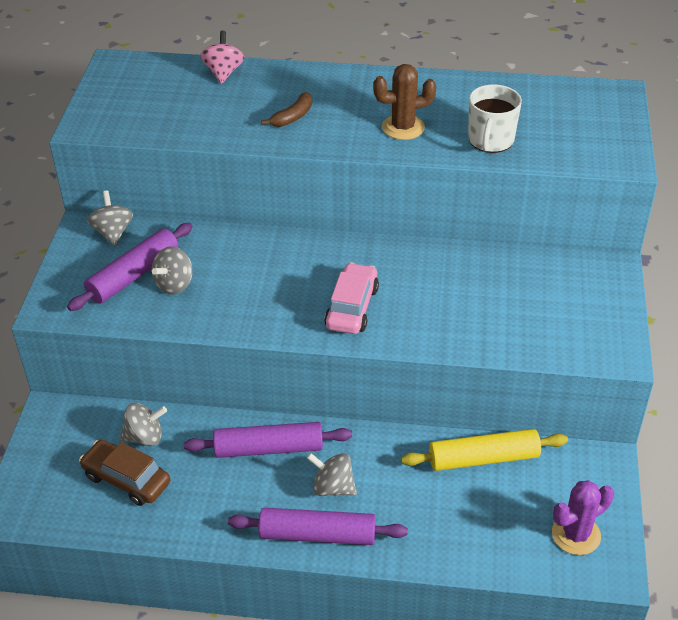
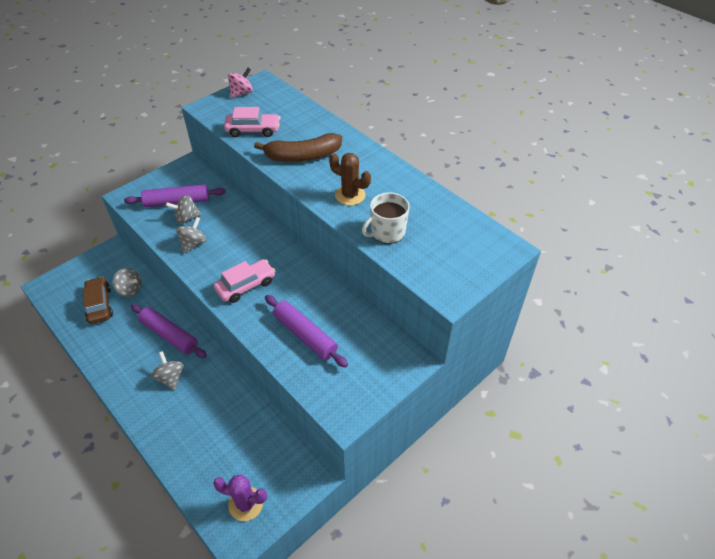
camera: 40 degrees right, 5 degrees up
(113, 232) = (196, 174): grey spinning top -> grey spinning top (193, 244)
(189, 120) = (253, 130): none -> pink car
(223, 73) = (304, 112): pink spinning top -> pink spinning top (241, 93)
(293, 117) = (303, 156): brown banana -> brown banana, size x1.94
(317, 534) = (135, 396): purple rolling pin -> purple rolling pin (305, 335)
(483, 458) = (255, 421): yellow rolling pin -> none

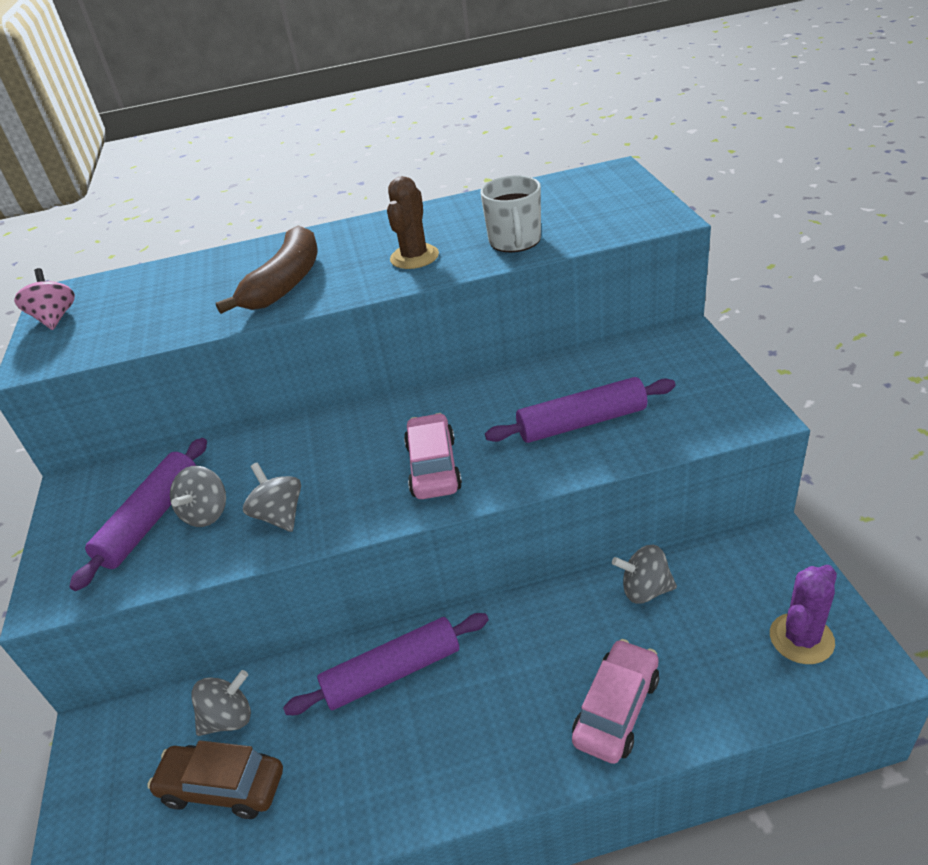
camera: 55 degrees left, 10 degrees down
(170, 378) = (492, 692): grey spinning top -> grey spinning top (645, 590)
(253, 130) = (164, 320): pink car -> pink car (616, 709)
(350, 195) = (414, 257): brown cactus -> brown cactus turned 45 degrees counterclockwise

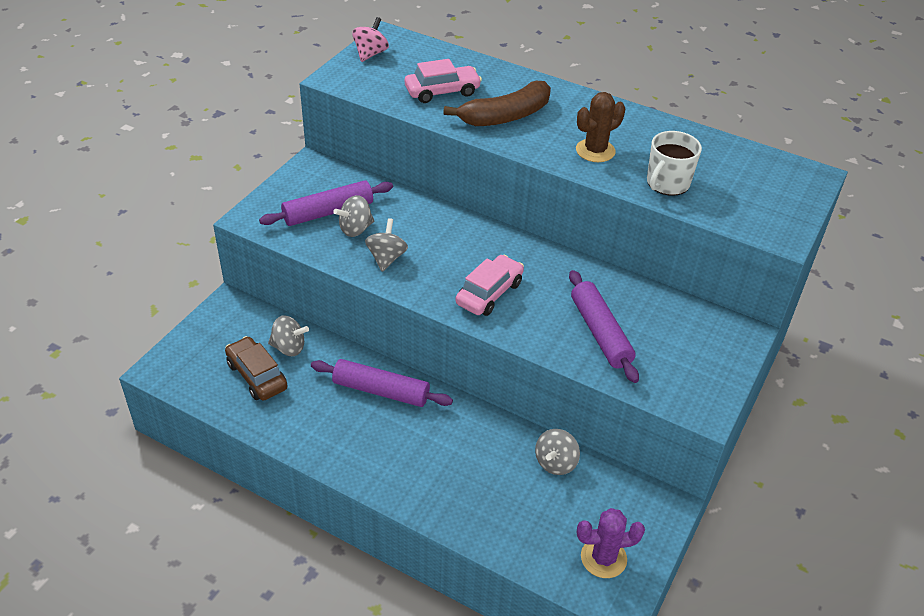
camera: 35 degrees right, 5 degrees up
(581, 422) = (600, 333): purple rolling pin -> purple rolling pin turned 45 degrees clockwise
(616, 709) = (463, 501): pink car -> pink car (442, 91)
(645, 590) = (555, 463): grey spinning top -> grey spinning top turned 105 degrees counterclockwise

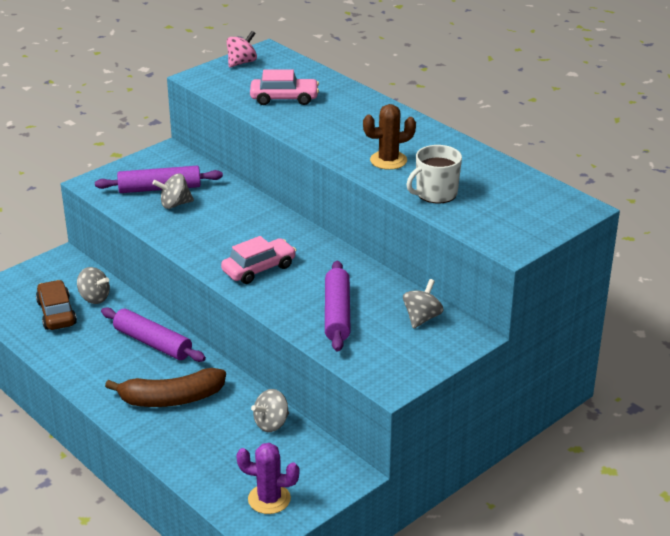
camera: 20 degrees right, 10 degrees down
(386, 258) = (187, 229): grey spinning top -> grey spinning top (422, 318)
(505, 116) = (327, 124): brown banana -> brown banana (171, 399)

